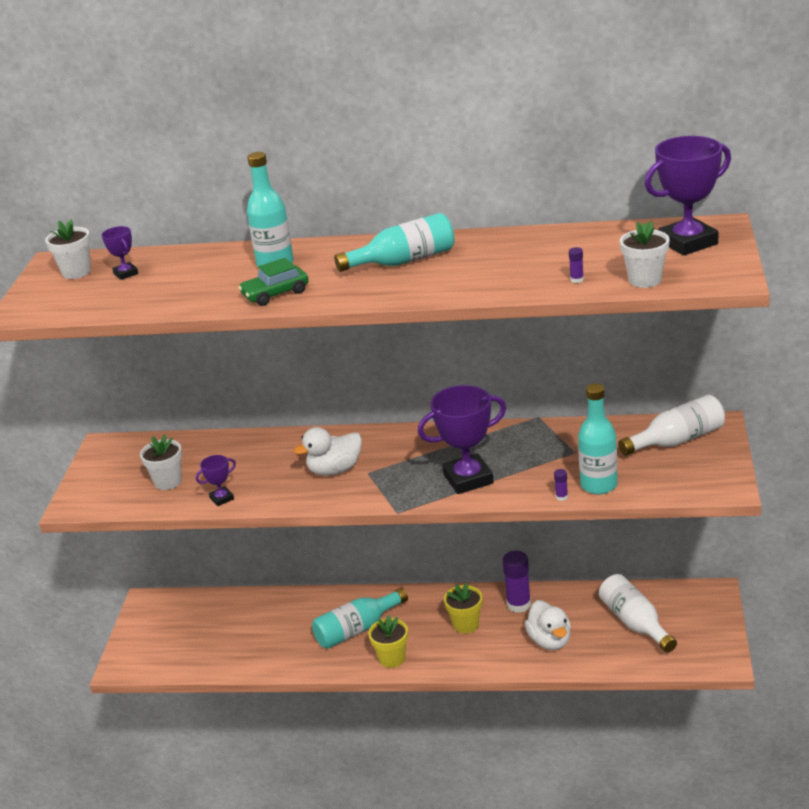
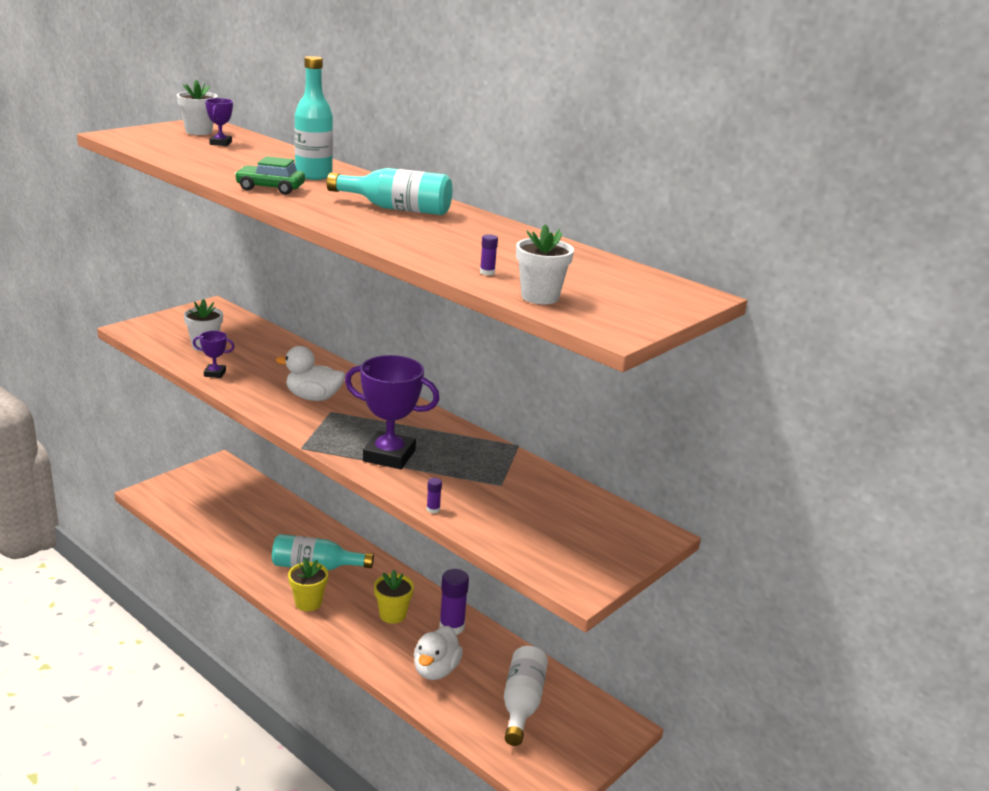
camera: 30 degrees right, 5 degrees down
(598, 485) = (476, 519): turquoise bottle -> none
(677, 440) = (600, 526): white bottle -> none
(688, 242) = (639, 292): purple trophy -> none

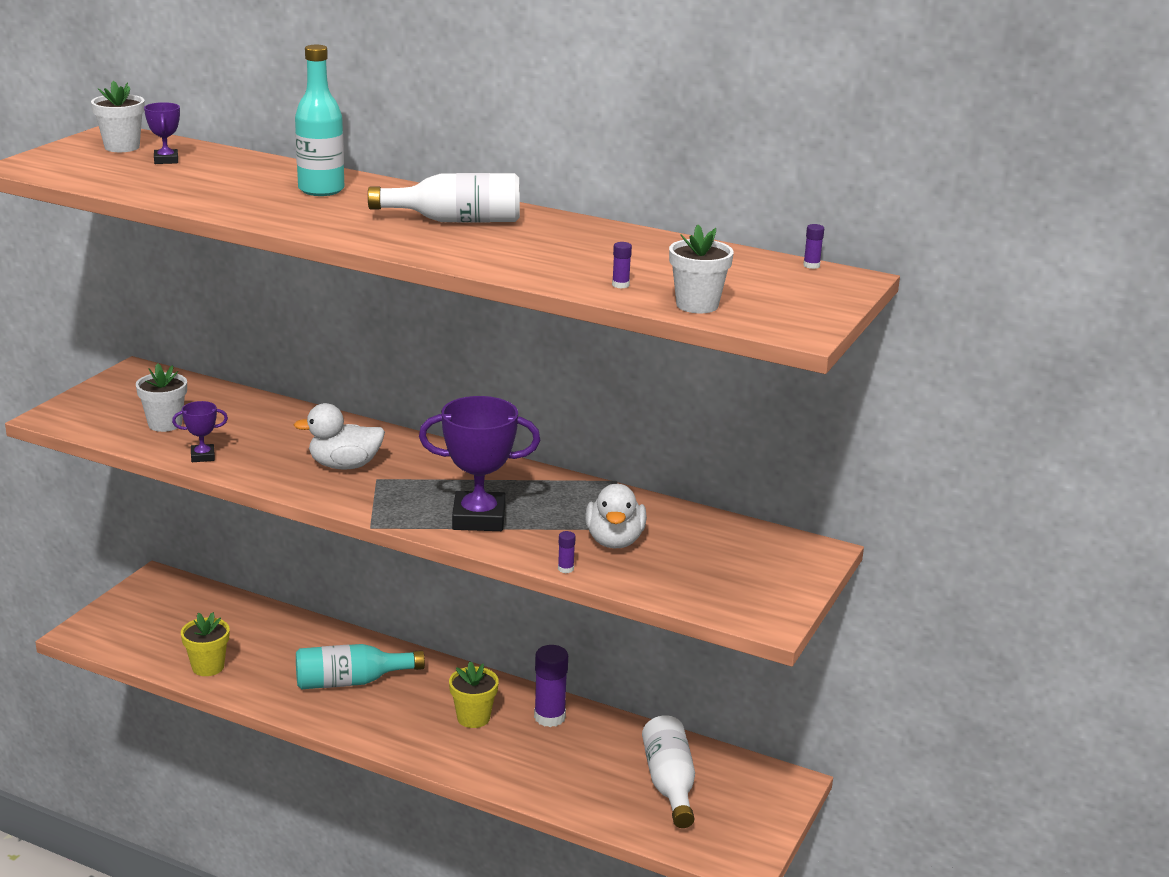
camera: 15 degrees left, 0 degrees up
(270, 188) = (288, 214): green car -> none
(308, 603) = (364, 725): yellow flower pot -> yellow flower pot (208, 667)
(396, 209) = (456, 221): turquoise bottle -> white bottle
(436, 670) = (555, 768): white duck -> white duck (614, 541)
(670, 280) = (811, 265): none -> purple glue stick

